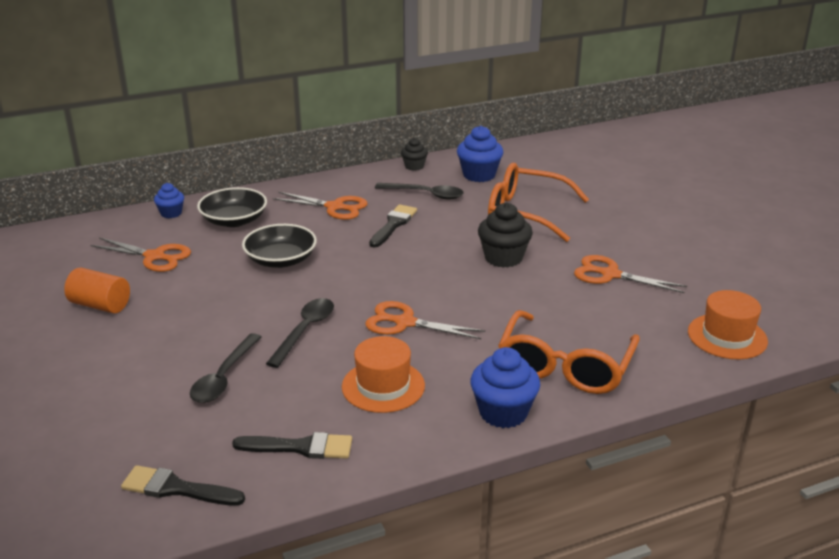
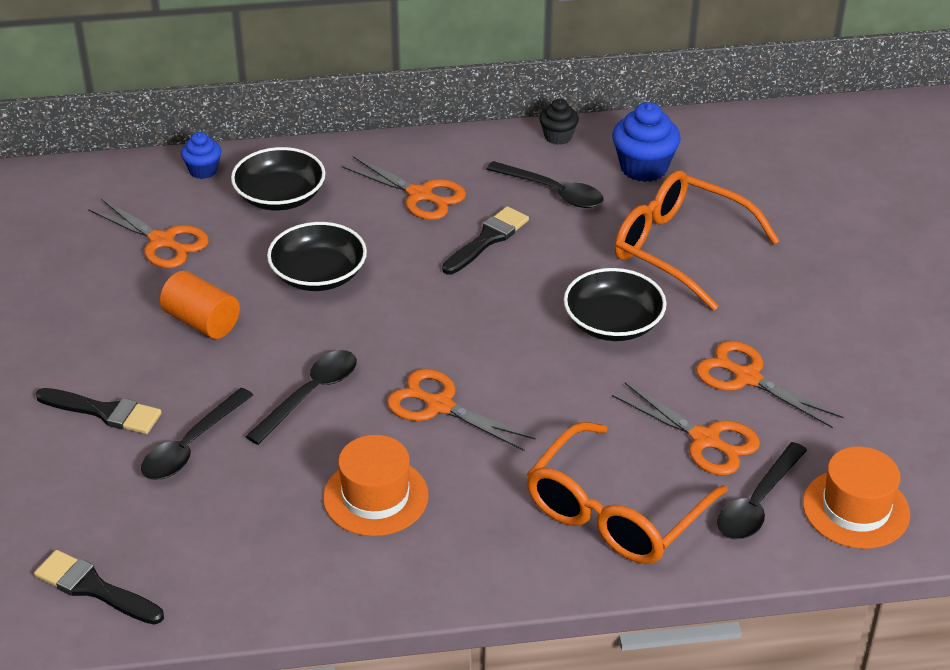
camera: 15 degrees right, 10 degrees up
(100, 305) = (77, 308): orange cylinder -> orange cylinder (202, 322)
(300, 447) = (247, 563): black brush -> black brush (104, 412)
(503, 258) = (613, 323): black cupcake -> black bowl
(503, 412) = (506, 565): blue cupcake -> none
(602, 313) = (705, 439): none -> orange scissors
(660, 344) = (757, 503): none -> black spoon

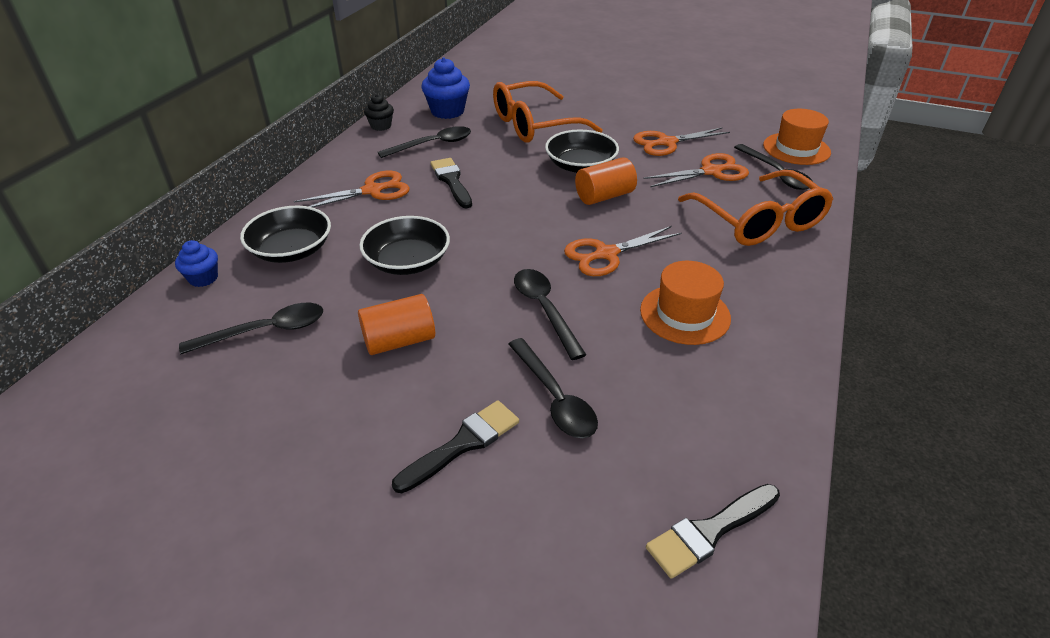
camera: 60 degrees left, 0 degrees up
(162, 241) = (265, 331): orange scissors -> black spoon
(559, 366) = (604, 196): none -> orange cylinder

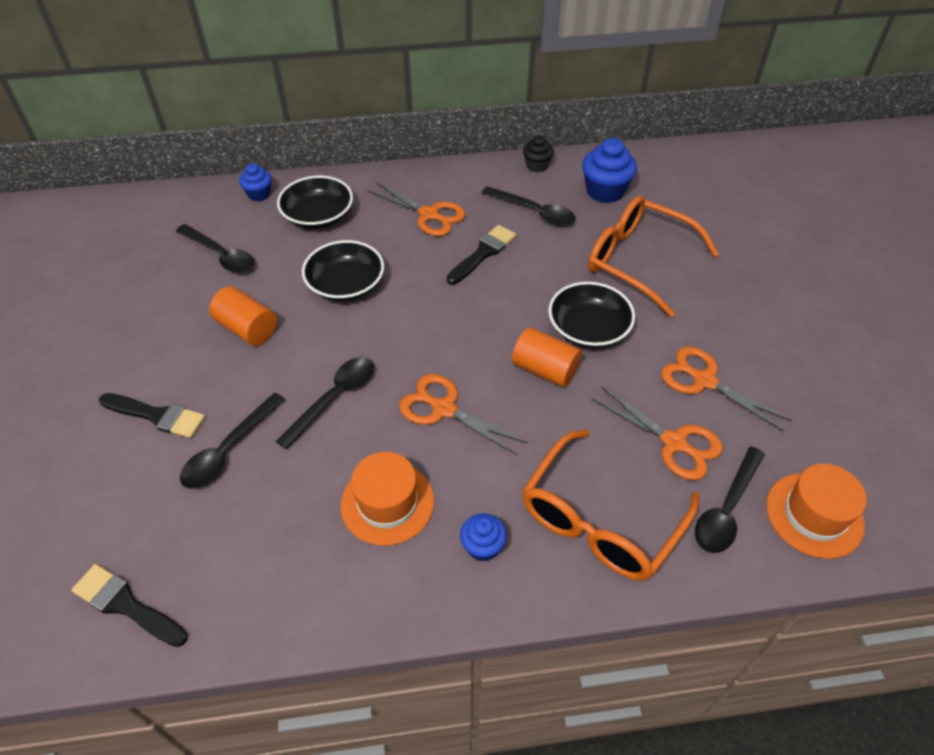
camera: 60 degrees right, 10 degrees up
(755, 279) = (482, 546): none -> blue cupcake

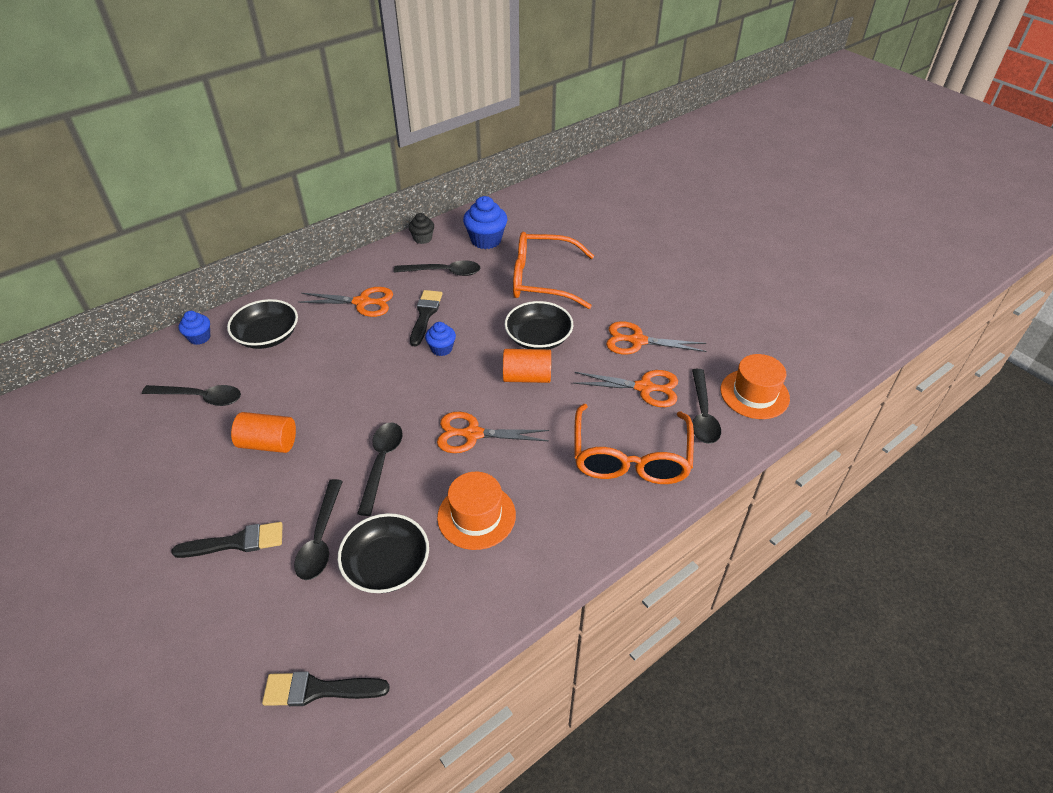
camera: 30 degrees left, 5 degrees down
(346, 285) = (330, 378): black bowl -> black bowl (387, 565)
(482, 546) = (565, 511): blue cupcake -> blue cupcake (441, 349)

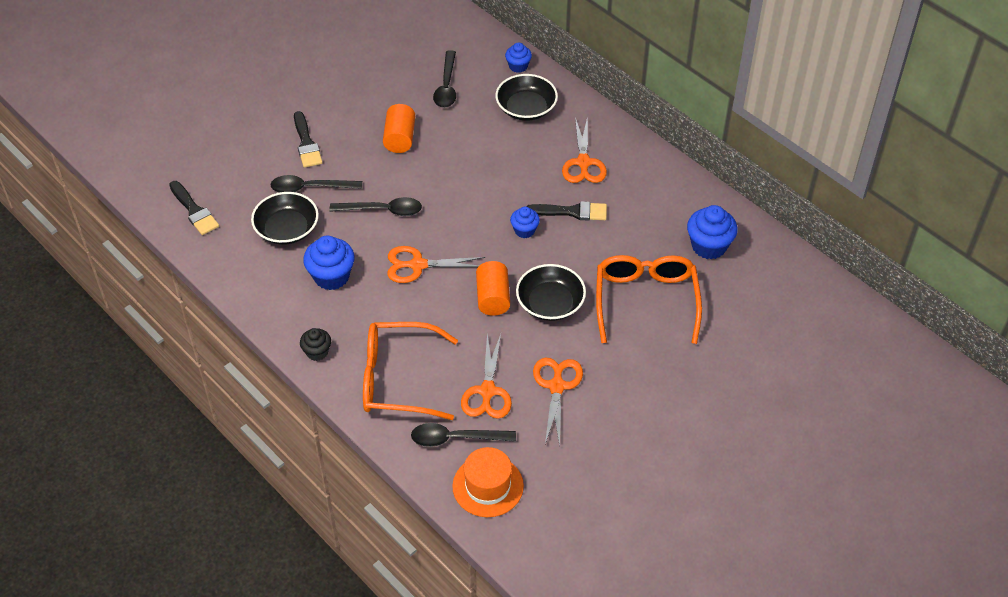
camera: 85 degrees right, 5 degrees up
(319, 690) = (194, 210): black brush -> black brush turned 150 degrees clockwise
(422, 238) = (699, 192): black cupcake -> black cupcake (317, 352)
(444, 272) = (643, 217): black spoon -> none
(473, 434) = (418, 265): orange scissors -> orange scissors turned 90 degrees counterclockwise
(476, 516) = (331, 276): orange hat -> blue cupcake

